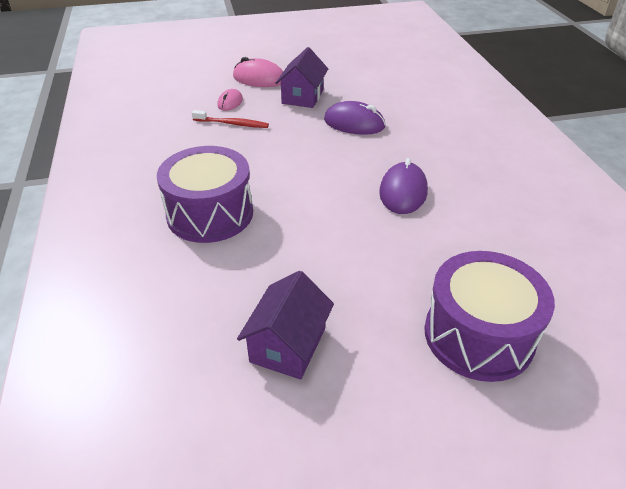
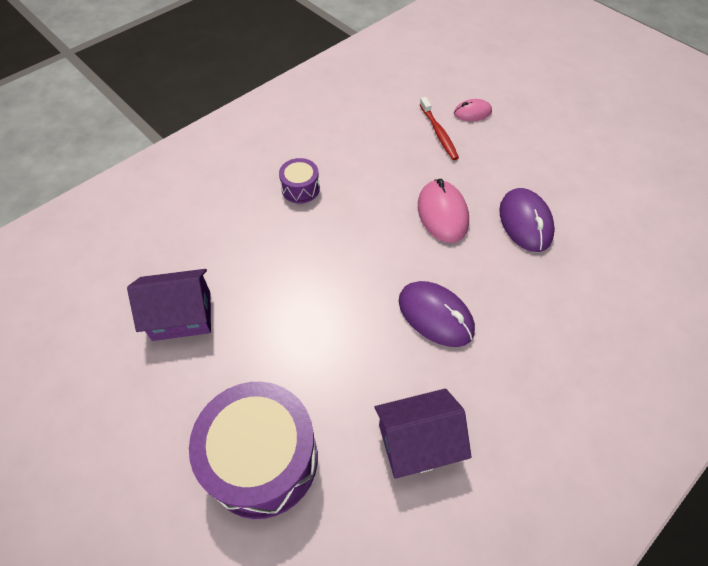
camera: 60 degrees right, 15 degrees up
(210, 214) = (300, 188): purple drum -> purple drum, size x0.47
(259, 78) = (536, 109): pink mouse -> pink mouse (442, 214)
(302, 97) = (535, 158): purple house -> purple house (417, 442)
(403, 192) = (435, 315): purple mouse -> purple mouse turned 60 degrees clockwise

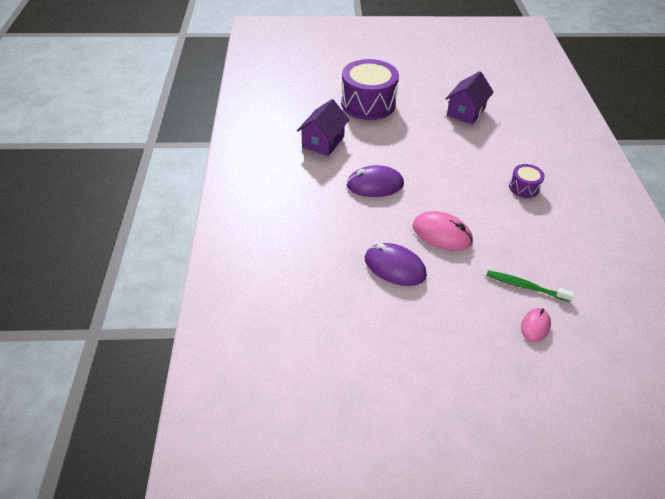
camera: 130 degrees right, 10 degrees down
(438, 133) = (525, 286): red toothbrush -> green toothbrush

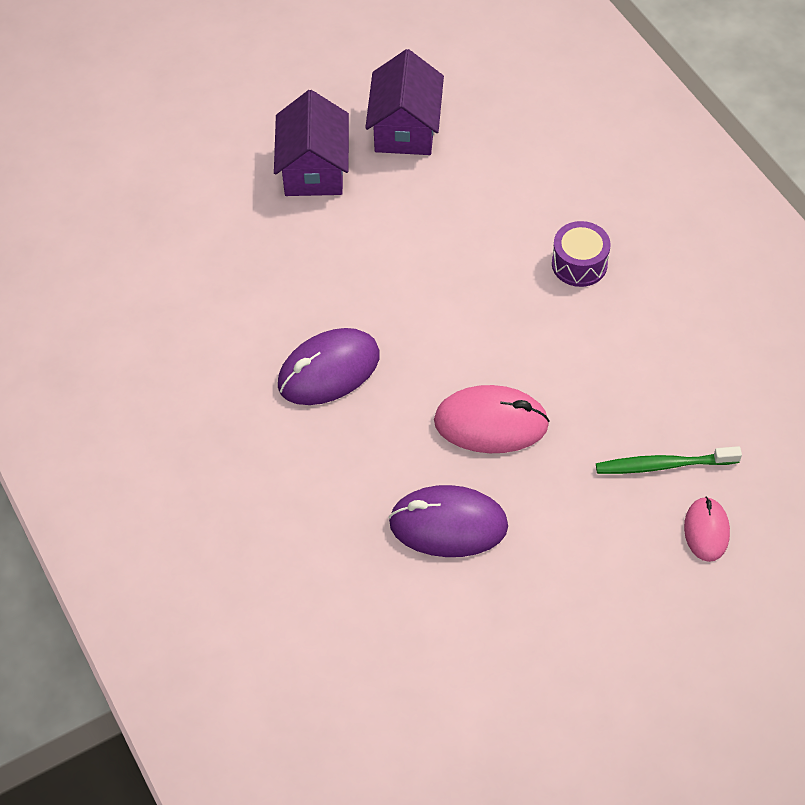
camera: 25 degrees left, 10 degrees up
(323, 142) = (183, 313): purple house -> purple house (314, 169)
(368, 103) = (215, 183): purple drum -> none

